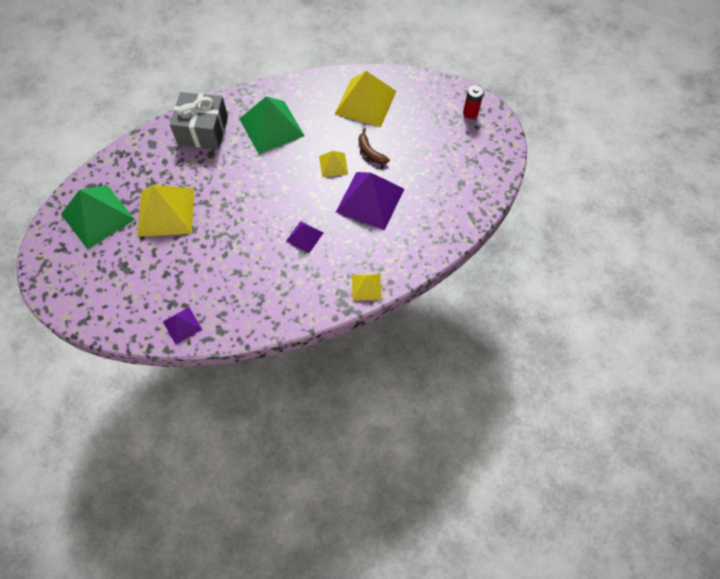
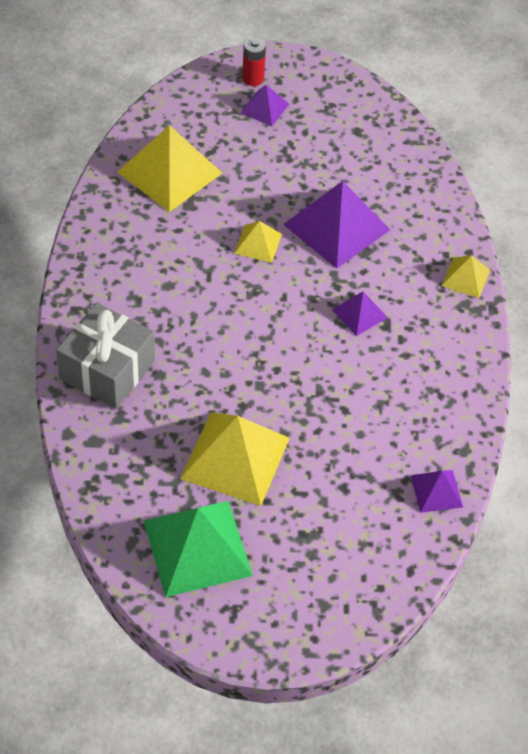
camera: 70 degrees left, 10 degrees down
(271, 127) = (150, 287): green pyramid -> none
(370, 152) = (258, 198): brown banana -> none
(448, 128) = (264, 108): none -> purple pyramid

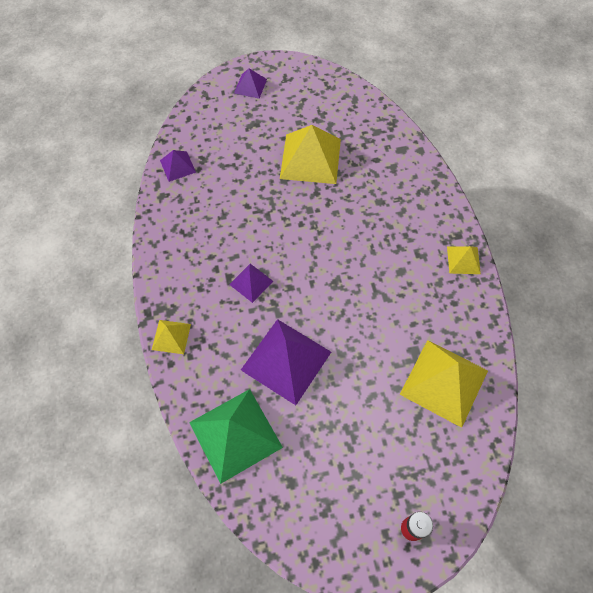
camera: 170 degrees right, 10 degrees up
(107, 370) = (415, 196): grey gift -> none
(197, 548) = (316, 104): green pyramid -> green pyramid (235, 434)
(258, 243) = (346, 327): yellow pyramid -> yellow pyramid (463, 260)
(264, 108) = (387, 488): purple pyramid -> purple pyramid (250, 86)

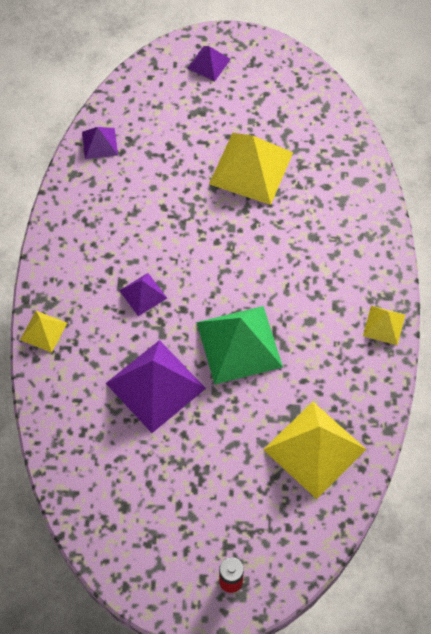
camera: 15 degrees right, 0 degrees up
(235, 434) = (82, 446): green pyramid -> green pyramid (239, 344)

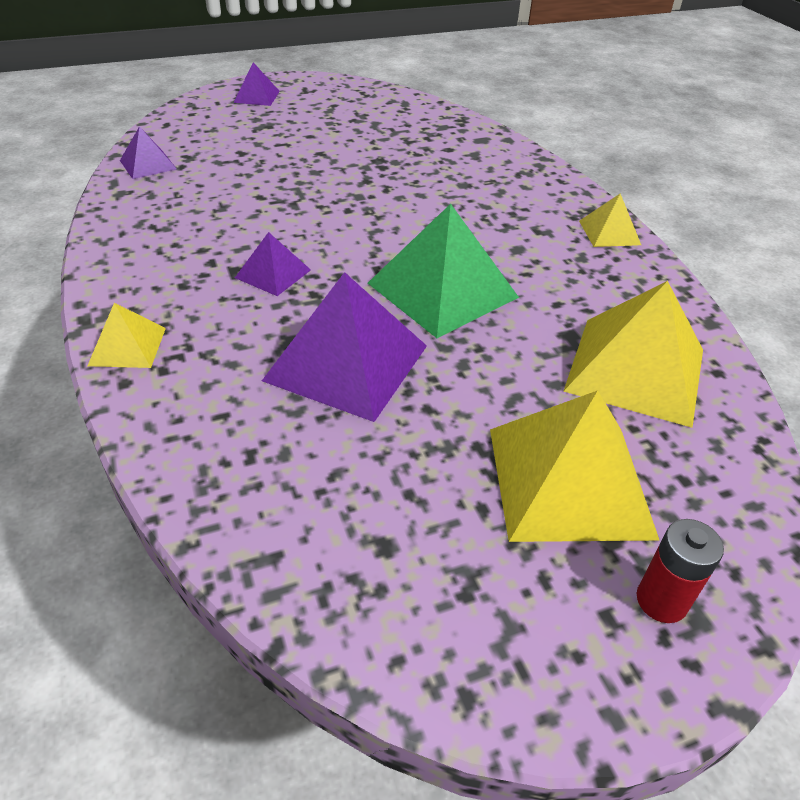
camera: 25 degrees left, 20 degrees down
(251, 168) = (352, 151): yellow pyramid -> yellow pyramid (568, 481)

